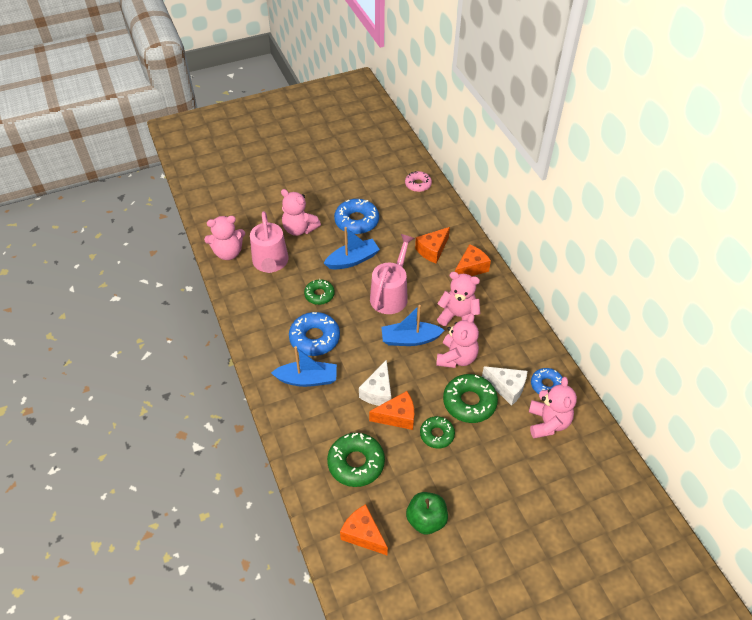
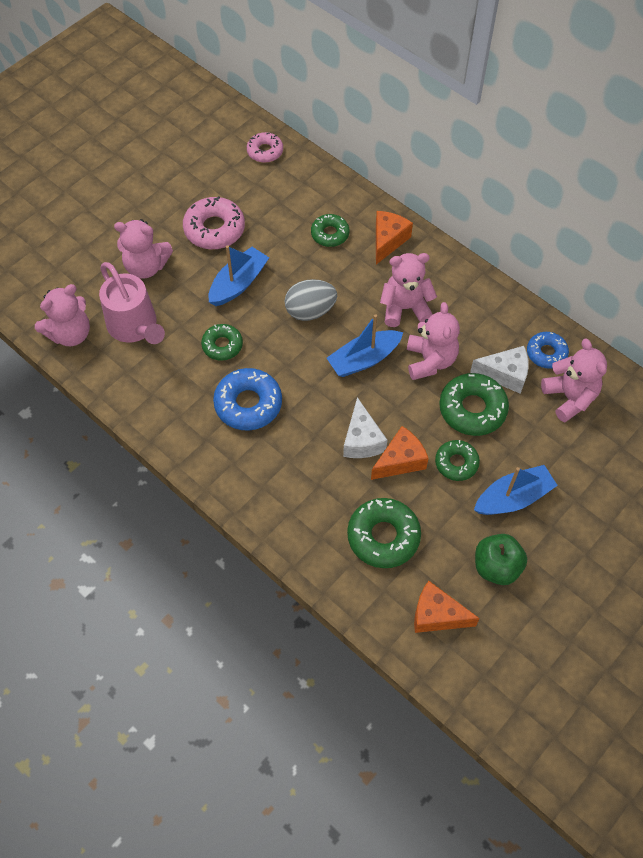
camera: 25 degrees left, 10 degrees up
(307, 379) = (269, 459): blue boat -> blue boat (513, 498)
(356, 221) = (214, 229): blue donut -> pink donut
(391, 294) = (310, 311): pink watering can -> grey egg
(432, 250) = (330, 234): orange cheese -> green donut

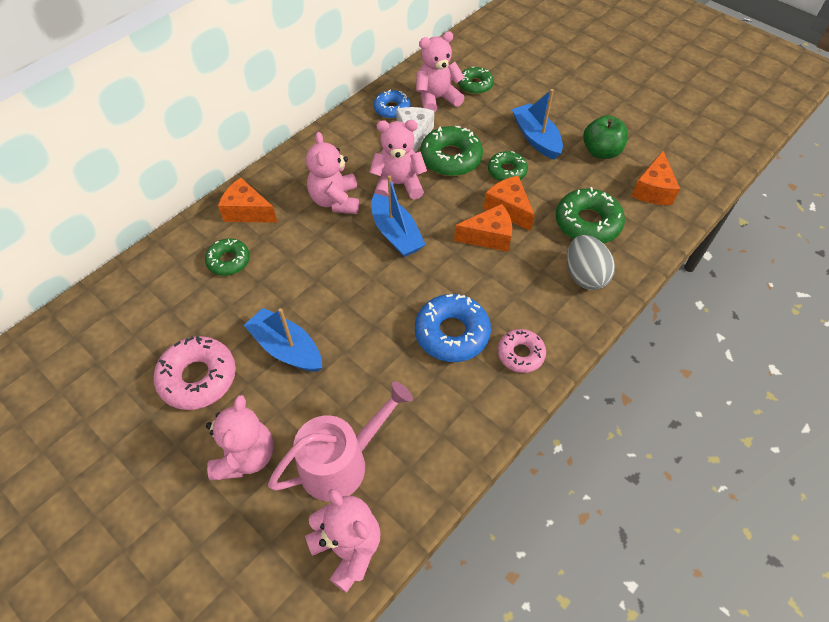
camera: 90 degrees left, 5 degrees down
(222, 345) = (374, 361): green donut -> green donut (475, 85)
(265, 151) = (83, 326): pink donut -> pink donut (520, 354)
(310, 311) = (332, 278): grey egg -> grey egg (584, 275)
(362, 440) = (489, 237): white cheese -> orange cheese

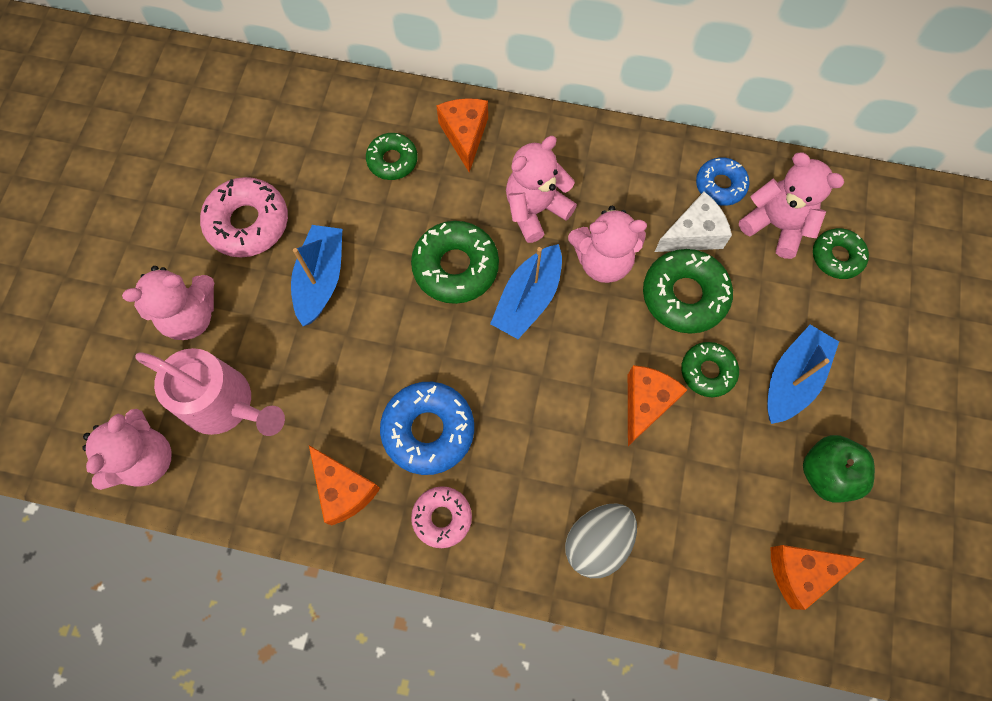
camera: 60 degrees right, 15 degrees up
(398, 184) = (602, 261): pink teddy bear -> pink teddy bear turned 120 degrees clockwise
(489, 237) = (588, 402): orange cheese -> orange cheese (344, 490)
(587, 223) = (685, 510): green donut -> green donut (455, 267)

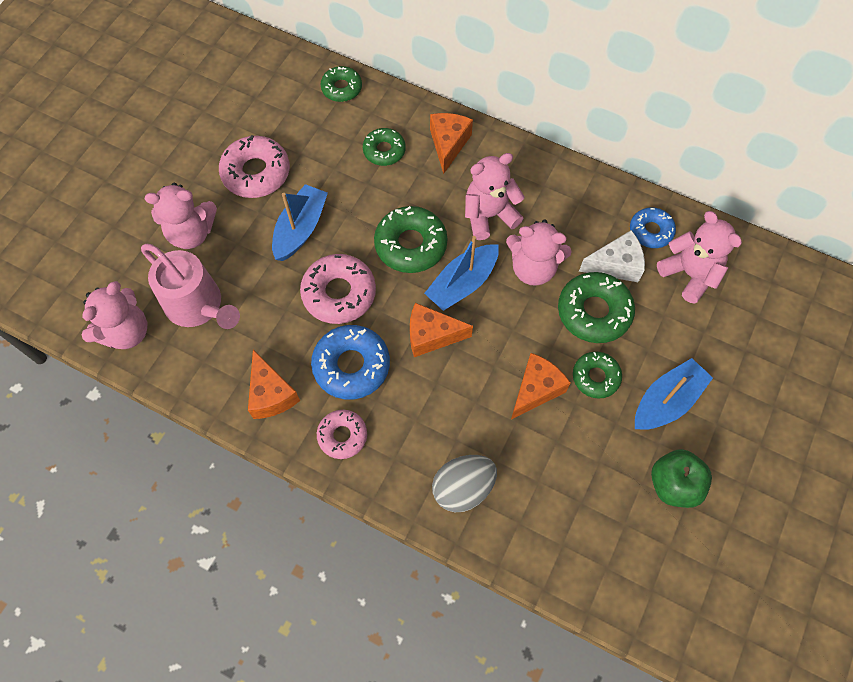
camera: 15 degrees right, 5 degrees down
(389, 346) = (339, 293): none -> pink donut
(801, 572) = (628, 558): orange cheese -> orange cheese (431, 335)
(837, 257) = (735, 312): green donut -> green donut (341, 88)

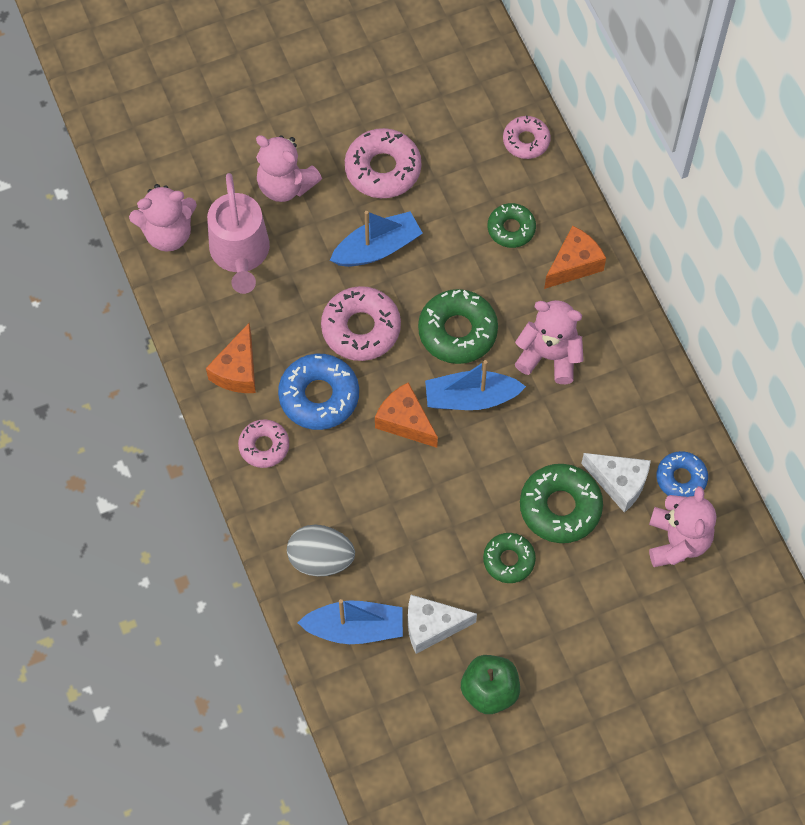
camera: 40 degrees right, 0 degrees up
(341, 88) = (526, 141): green donut -> pink donut
(533, 268) = (543, 431): pink teddy bear -> none
(536, 389) = (449, 531): orange cheese -> none
(589, 471) = (432, 626): none -> white cheese
(666, 401) = (549, 625): blue boat -> blue boat (355, 628)

